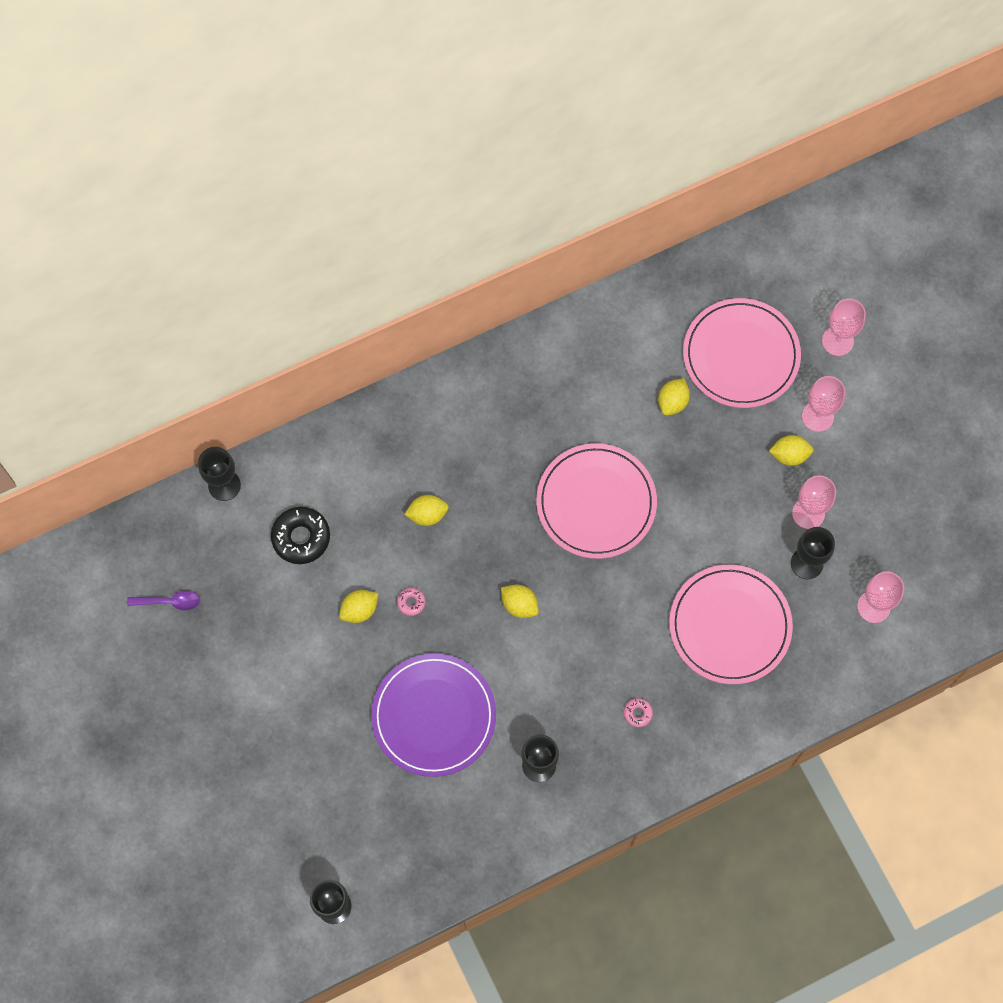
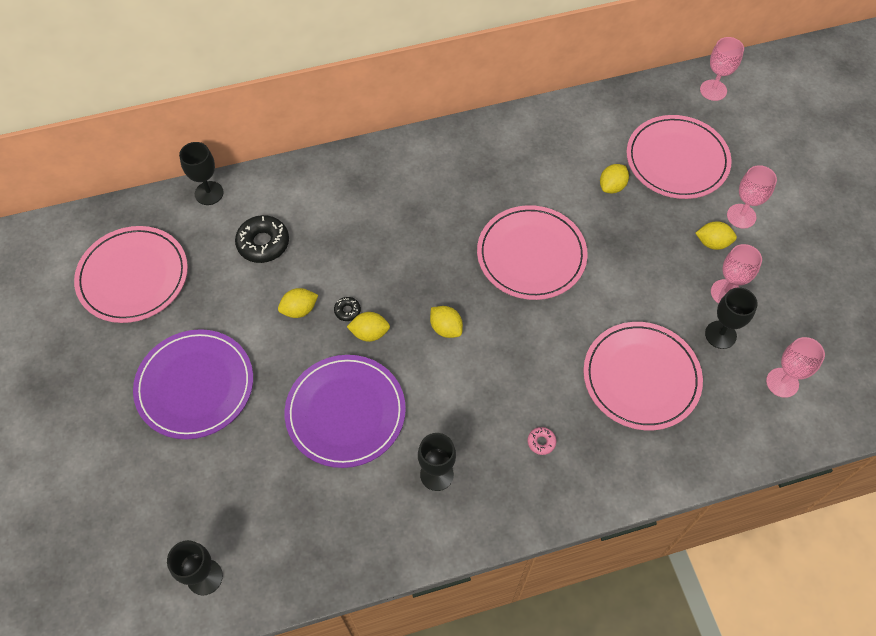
camera: 10 degrees right, 10 degrees down
(169, 601) = (133, 276): purple spoon -> pink plate
(271, 714) = (195, 385): none -> purple plate
(411, 602) = (347, 311): pink donut -> black donut
(427, 515) = (378, 242): yellow lemon -> yellow lemon (369, 333)
(837, 341) = (764, 161): pink goblet -> pink goblet (713, 90)

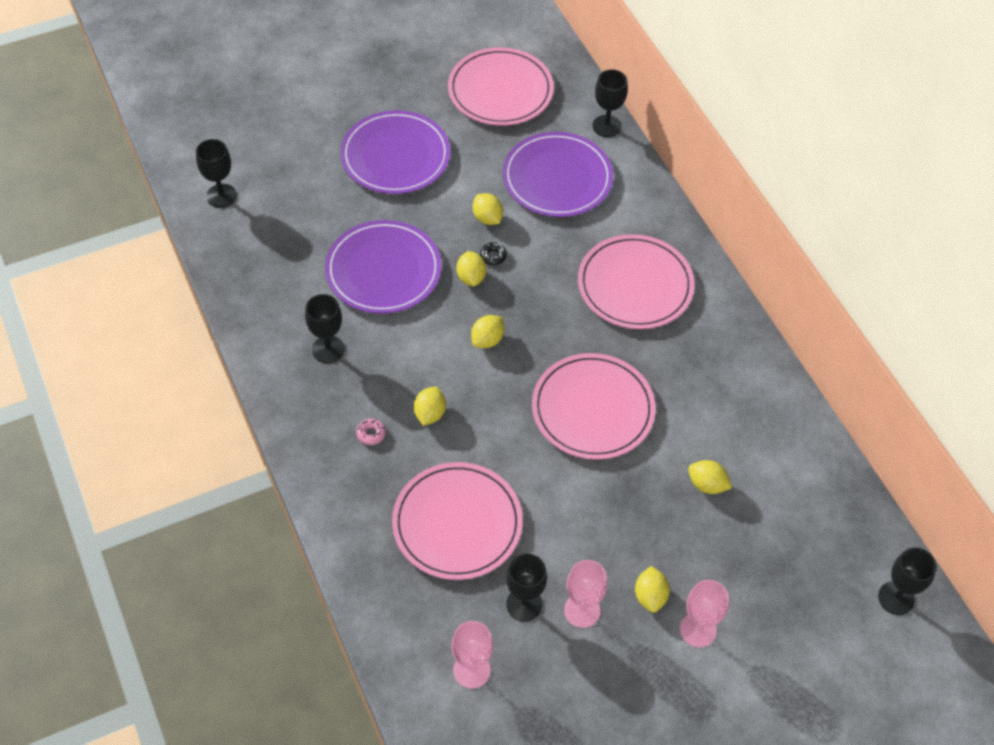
camera: 80 degrees right, 5 degrees down
(263, 243) = (557, 178): black donut -> purple plate
(523, 387) = (430, 414): none -> yellow lemon
(677, 160) = (767, 555): pink plate -> pink plate (635, 285)
(713, 90) = (896, 598): pink goblet -> black goblet

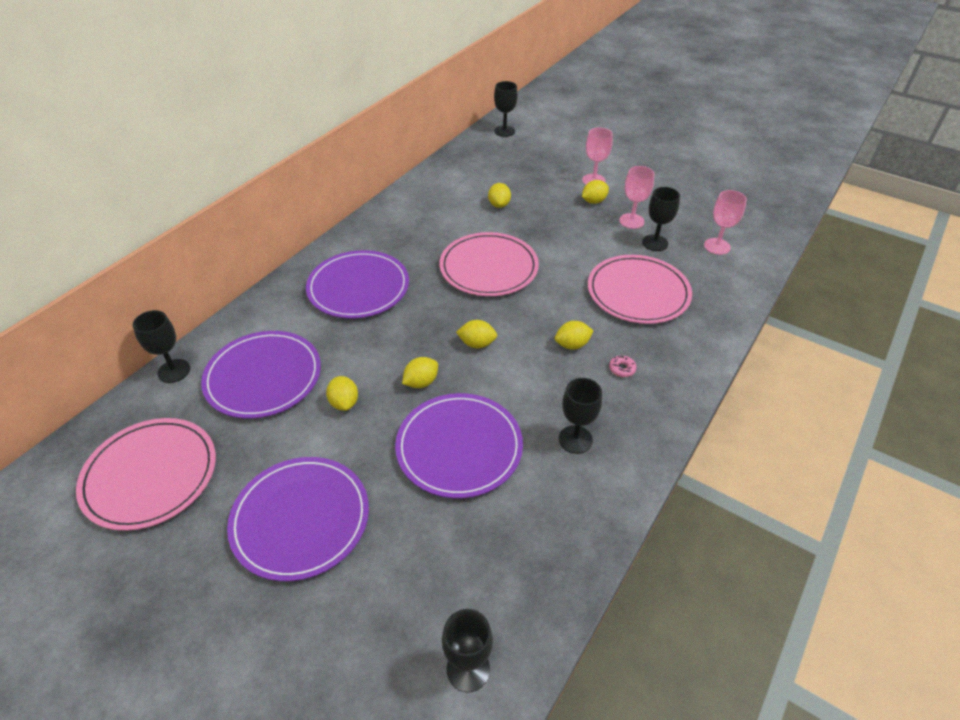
camera: 120 degrees left, 10 degrees down
(487, 218) = (344, 402): yellow lemon -> yellow lemon turned 45 degrees counterclockwise
(493, 256) = (387, 379): black donut -> none
(635, 285) = (358, 287): pink plate -> purple plate

